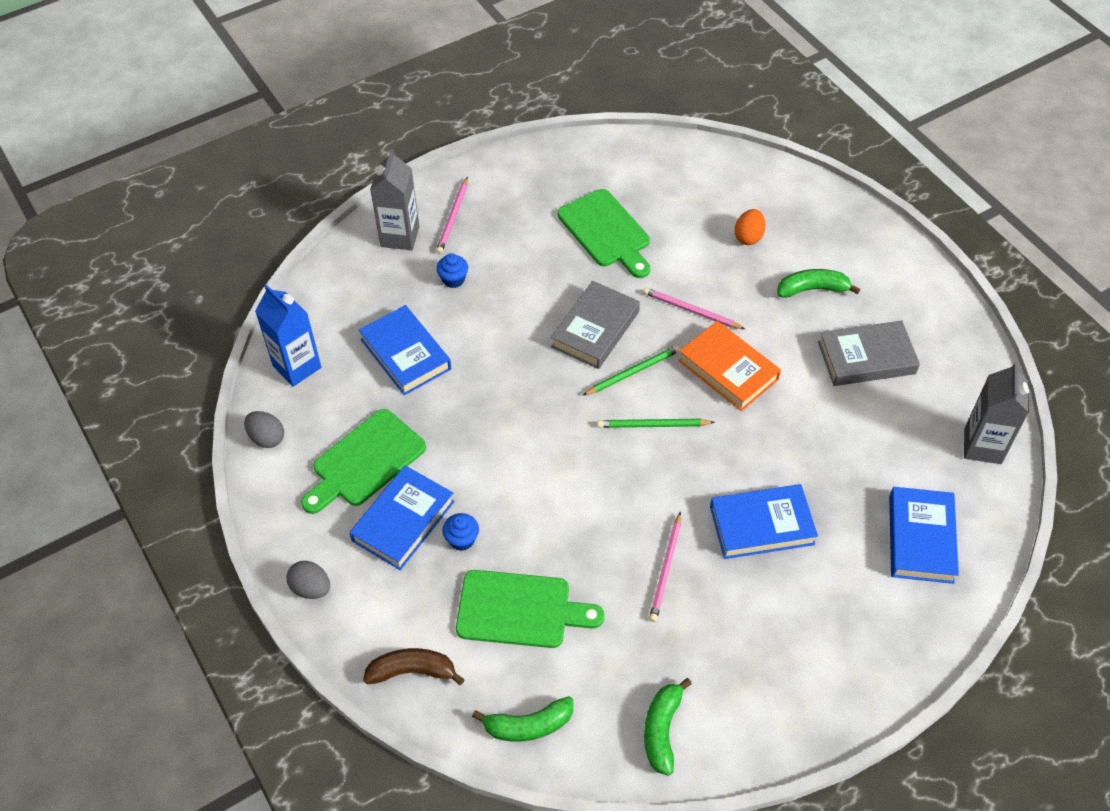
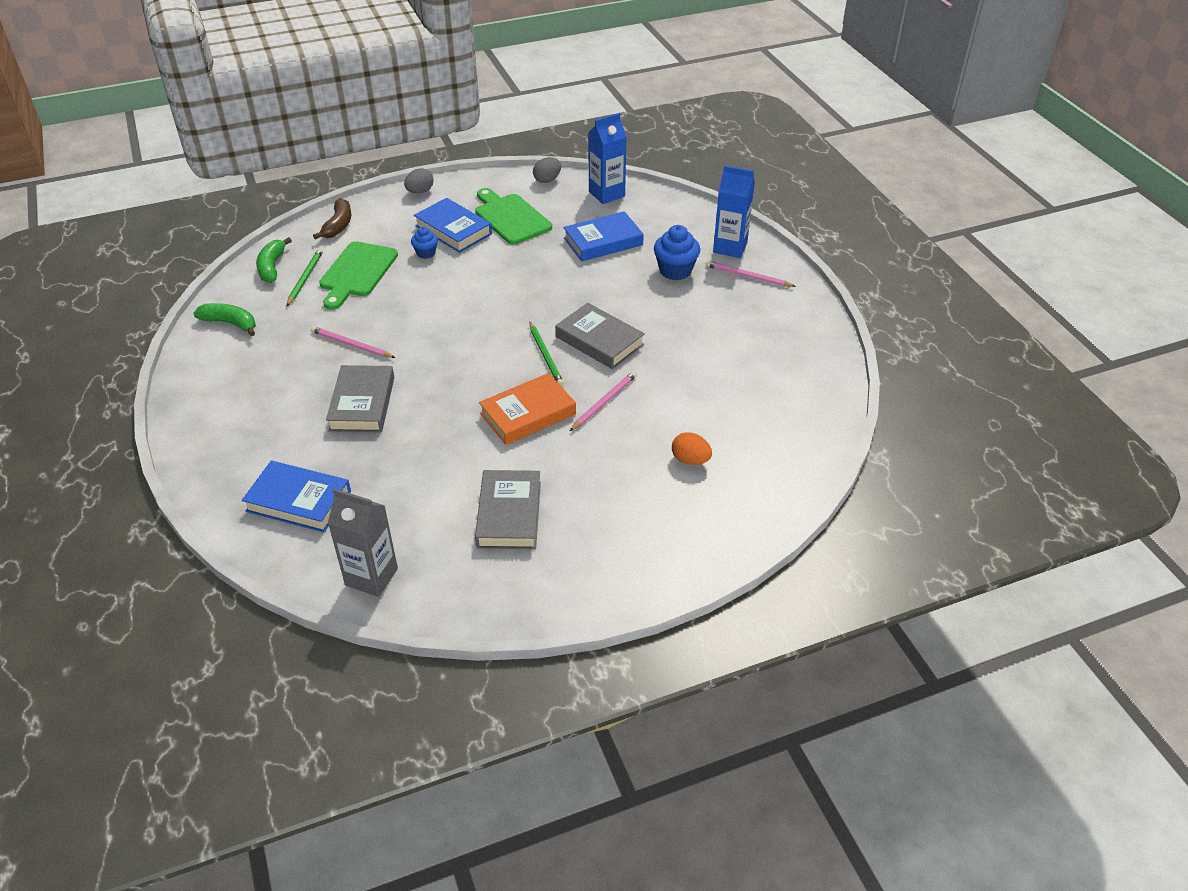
camera: 100 degrees right, 10 degrees down
(400, 236) = (730, 247): grey carton -> blue carton
(453, 279) = (675, 270): blue cupcake -> blue cupcake, size x1.69
(606, 232) = (715, 363): green cutting board -> none
(652, 425) = (486, 358): green pencil -> green pencil (305, 278)
(761, 525) = (362, 403): blue book -> grey book
(812, 289) = (608, 494): green banana -> none

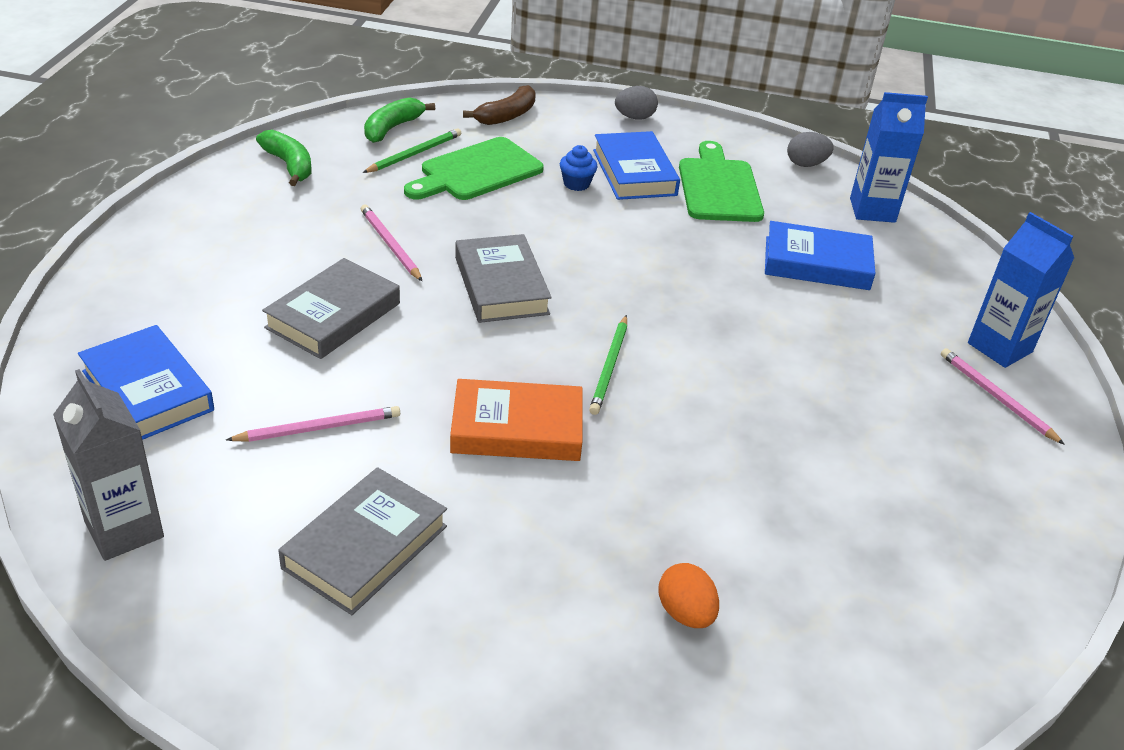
camera: 30 degrees right, 5 degrees down
(599, 341) = (700, 382): grey book -> grey book (501, 285)
(604, 402) = (633, 465): pink pencil -> pink pencil (319, 428)
(675, 270) = (889, 342): blue cupcake -> none

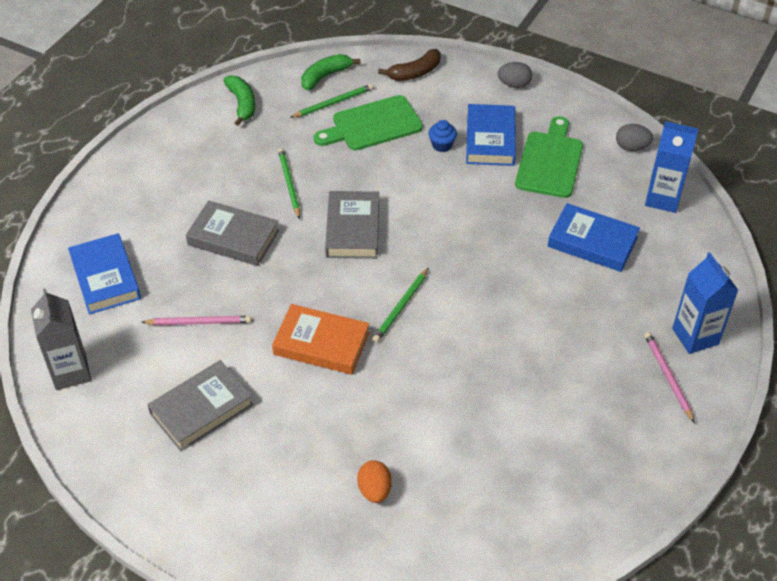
camera: 20 degrees right, 10 degrees up
(333, 315) = (233, 238): grey book -> grey book turned 60 degrees clockwise
(390, 245) = (289, 184): pink pencil -> green pencil

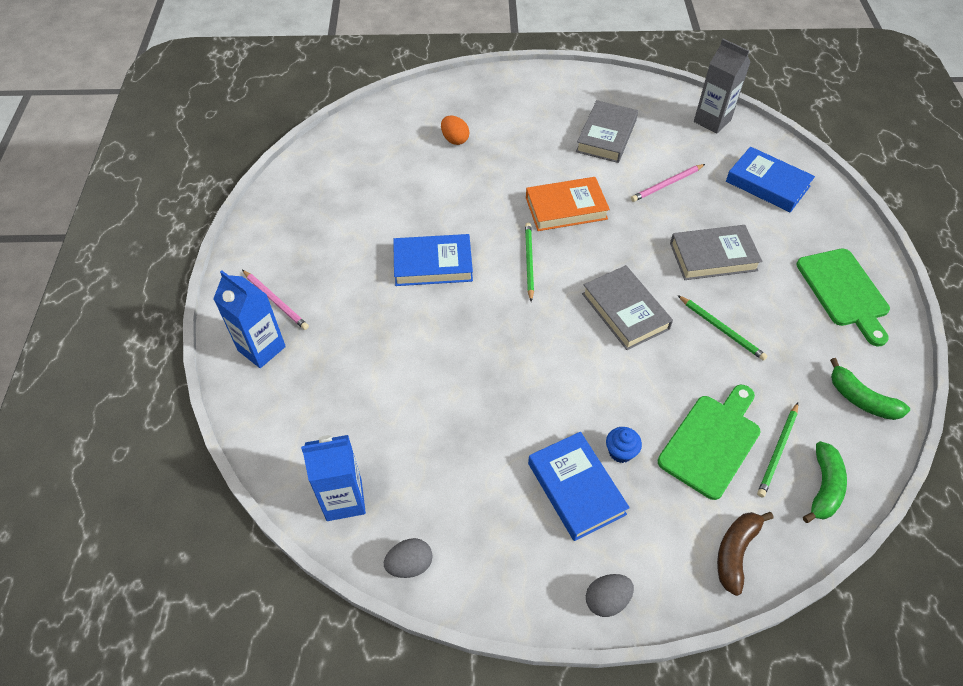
camera: 150 degrees right, 5 degrees up
(550, 161) = (493, 490): green cutting board -> green cutting board (844, 291)
(592, 242) = (397, 404): blue book -> blue book (433, 264)

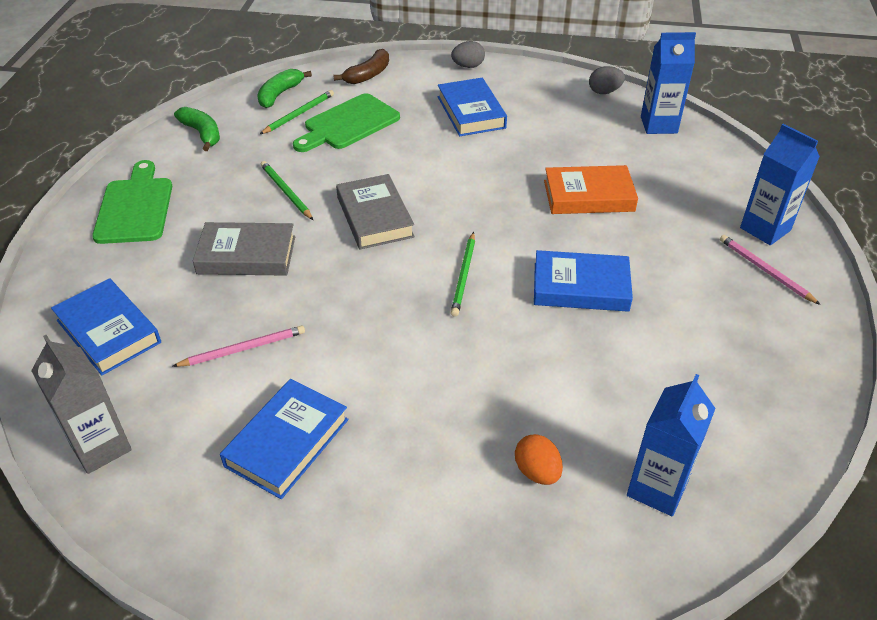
camera: 170 degrees left, 10 degrees down
(385, 140) = (657, 488): none -> blue carton
(566, 208) = (396, 333): orange book -> orange book (588, 196)
(606, 136) = (287, 442): grey book -> blue book
(620, 452) = (427, 126): blue cupcake -> none

